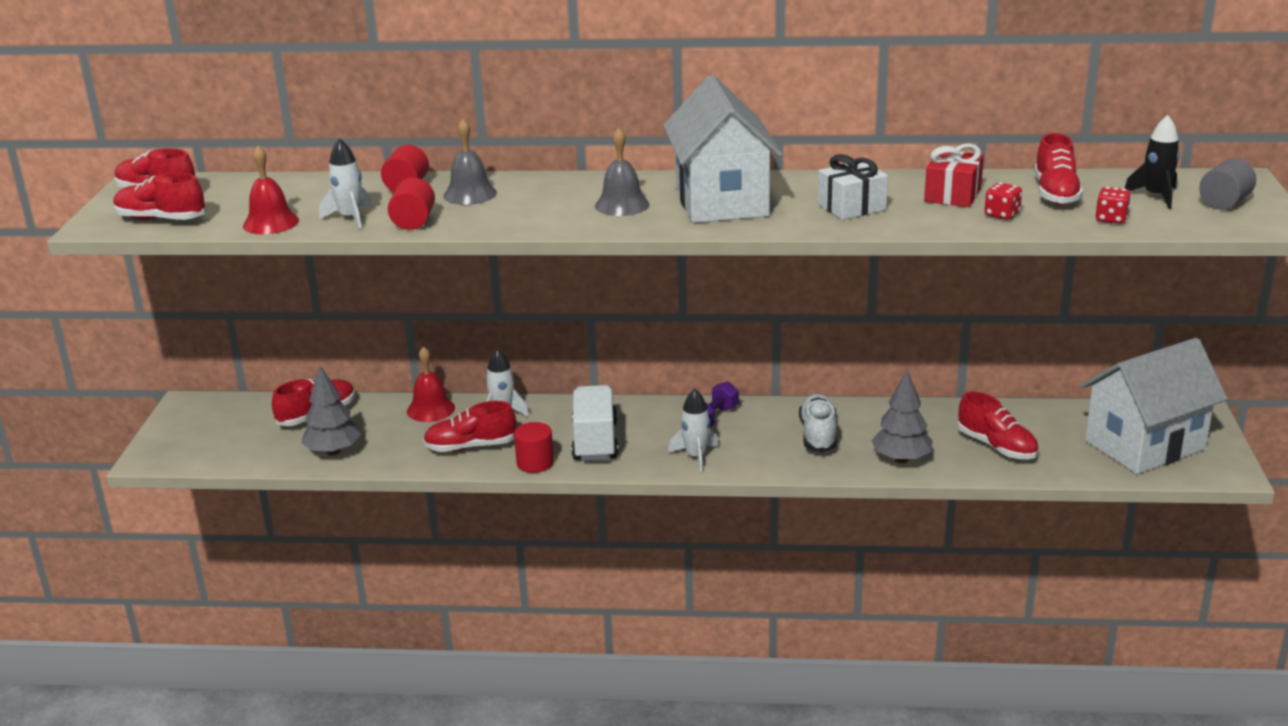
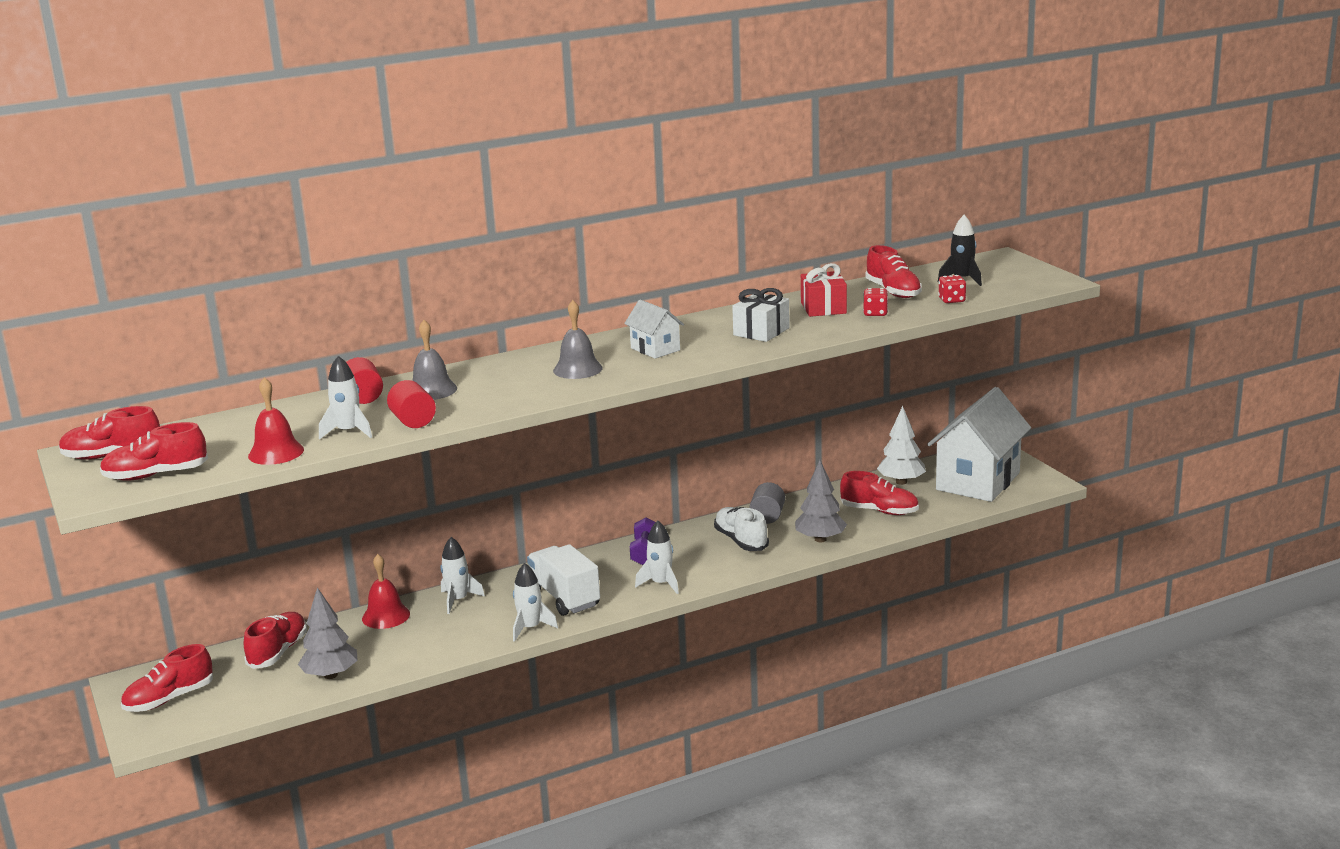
camera: 30 degrees left, 5 degrees down
(470, 447) = (458, 633): red shoe -> red shoe (169, 699)
(535, 463) = (530, 628): red cylinder -> white rocket
(721, 201) = (655, 349): white house -> white house, size x0.47
(1054, 420) = (901, 482): none -> white tree
(1224, 203) = (1010, 274): grey cylinder -> grey cylinder (767, 517)

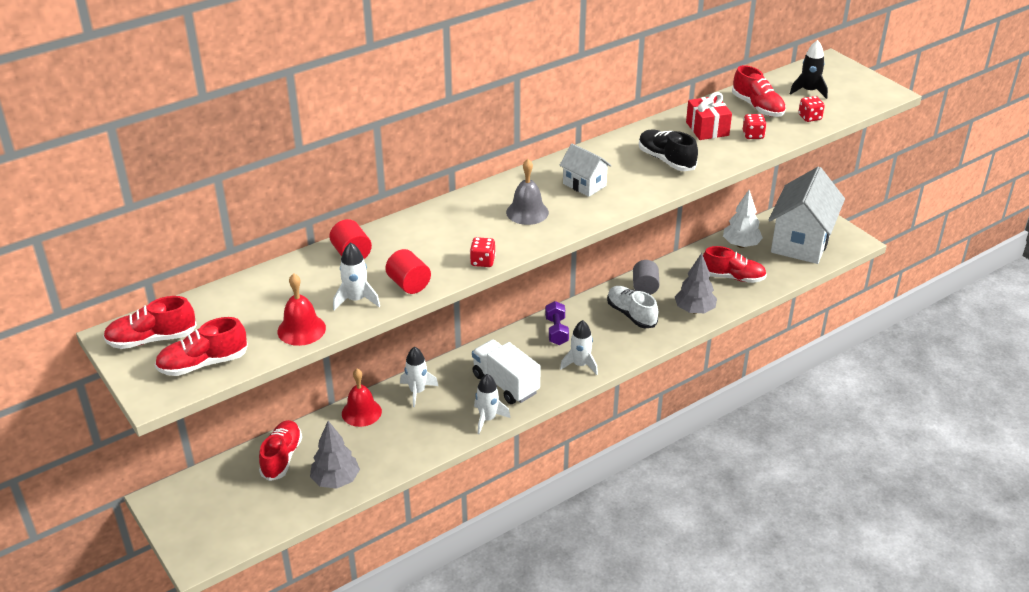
camera: 10 degrees left, 15 degrees up
(169, 699) = (204, 515): red shoe -> none
(431, 390) = (409, 243): grey bell -> none
(505, 406) = (482, 261): none -> red dice
(761, 331) = (666, 160): white gift -> black shoe

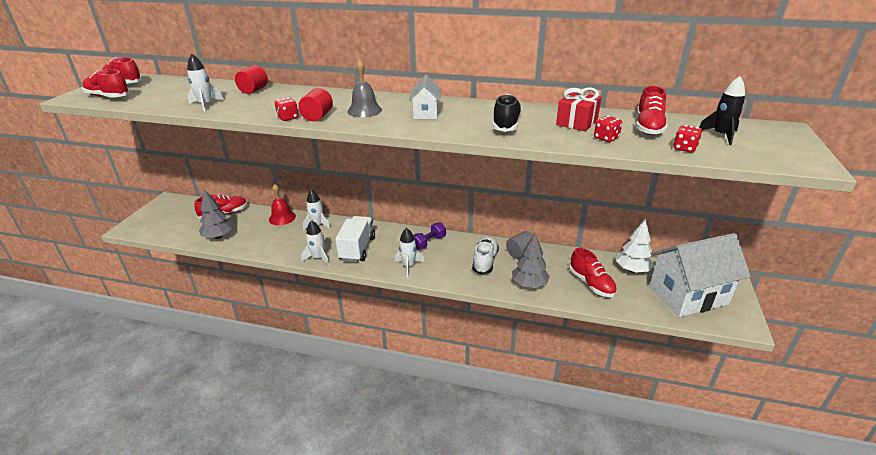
camera: 50 degrees right, 5 degrees down
(301, 329) = (161, 104): red bell -> none
(409, 284) = (237, 110): red cylinder -> red cylinder (317, 116)

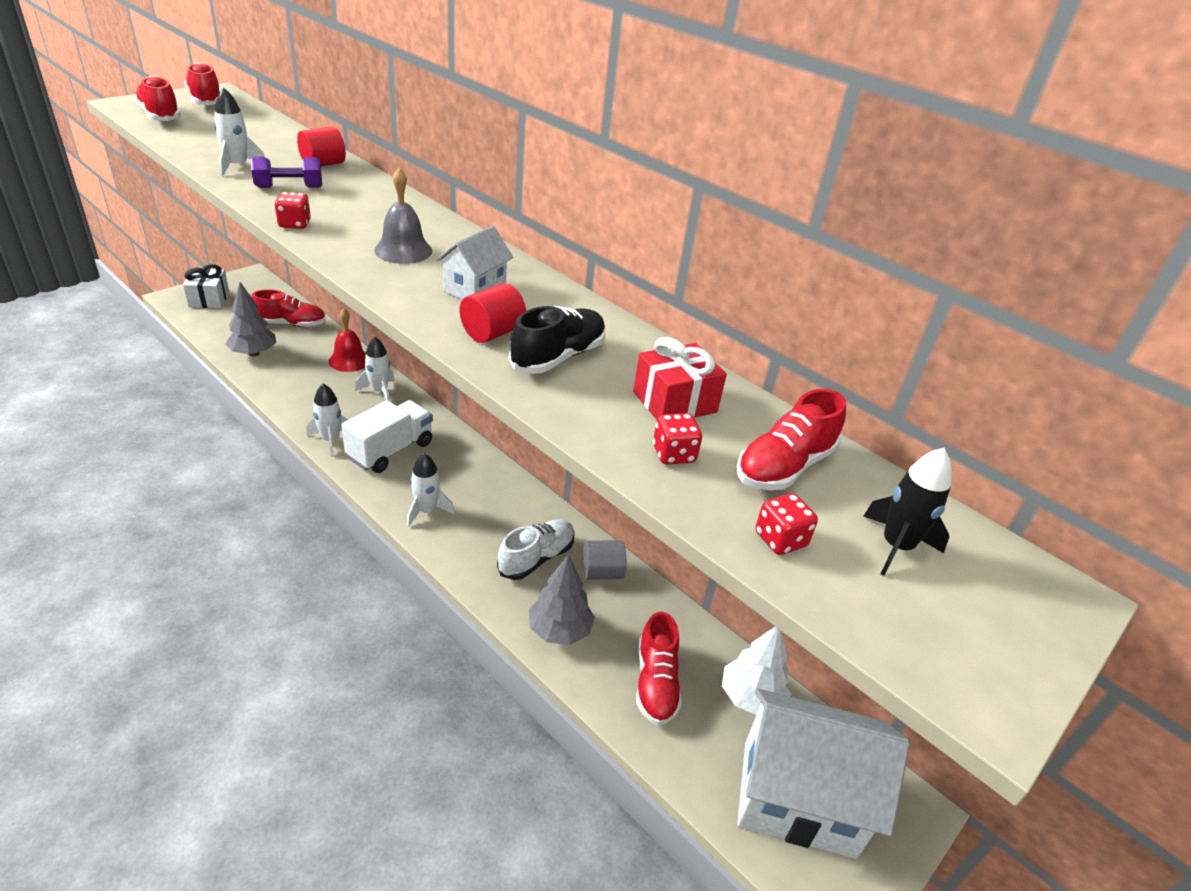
camera: 25 degrees right, 5 degrees up
(153, 221) = (209, 299): none -> white gift
(317, 116) = (331, 236): red cylinder -> red cylinder (492, 333)
(429, 242) = (491, 488): purple dumbbell -> purple dumbbell (289, 187)

